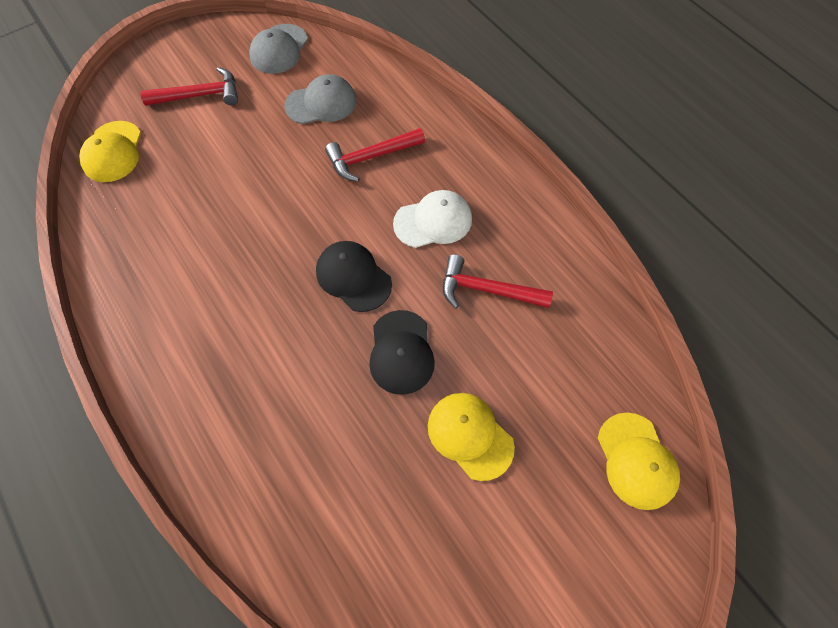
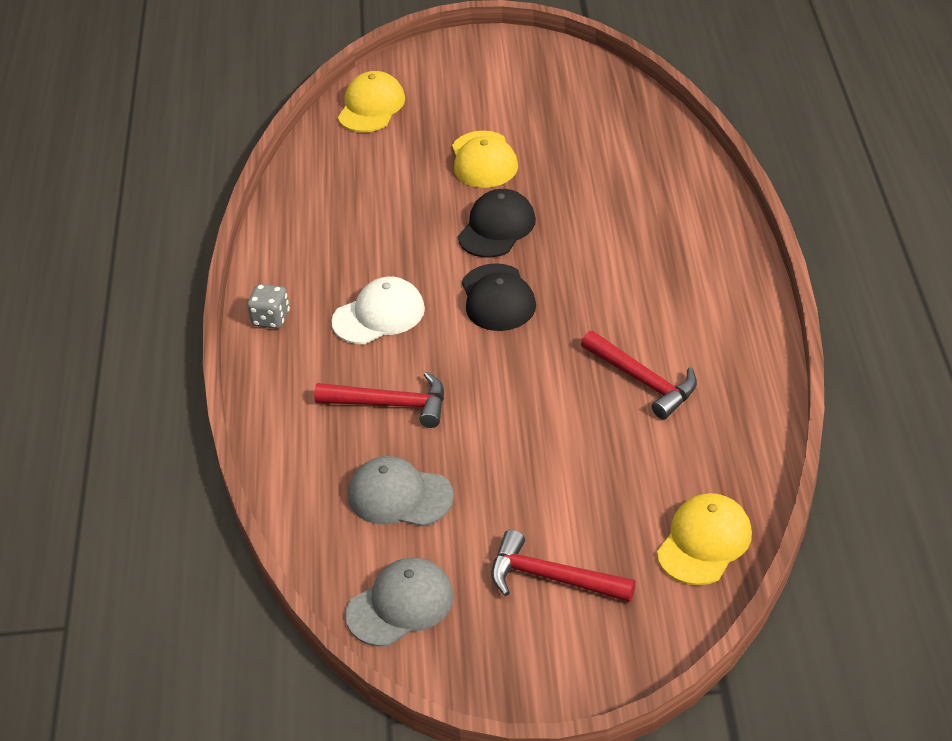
camera: 145 degrees left, 20 degrees down
(433, 221) = (379, 315): white cap -> white cap turned 135 degrees clockwise
(487, 290) = (380, 242): red hammer -> red hammer (643, 381)
(508, 184) = (271, 319): none -> grey dice

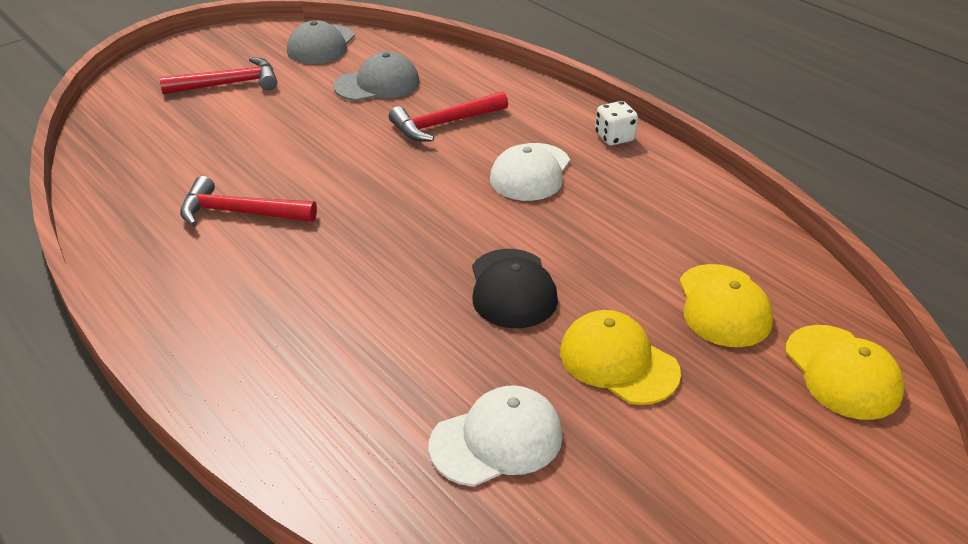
camera: 140 degrees right, 5 degrees down
(271, 319) = (614, 138): grey dice -> white dice
(497, 298) = (439, 225): black cap -> none
(593, 151) = (497, 440): none -> white cap
(704, 542) = (122, 134): yellow cap -> yellow cap (723, 306)

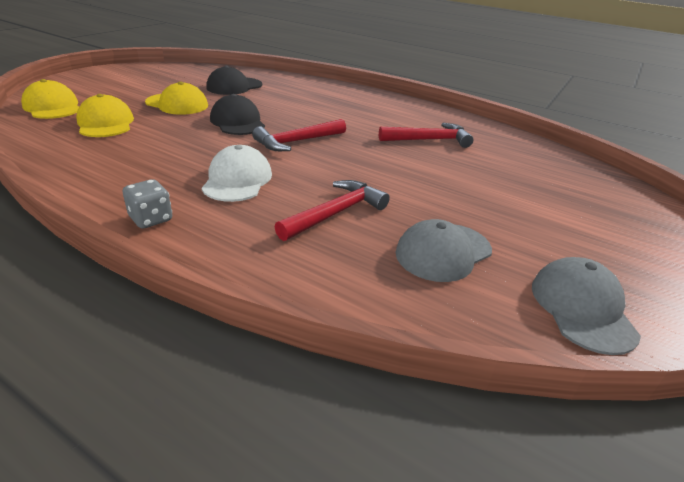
camera: 160 degrees right, 5 degrees down
(228, 84) = (588, 230): red hammer -> red hammer (297, 141)
(497, 440) = (234, 86): white cap -> black cap
(614, 138) = (151, 219): white dice -> grey dice

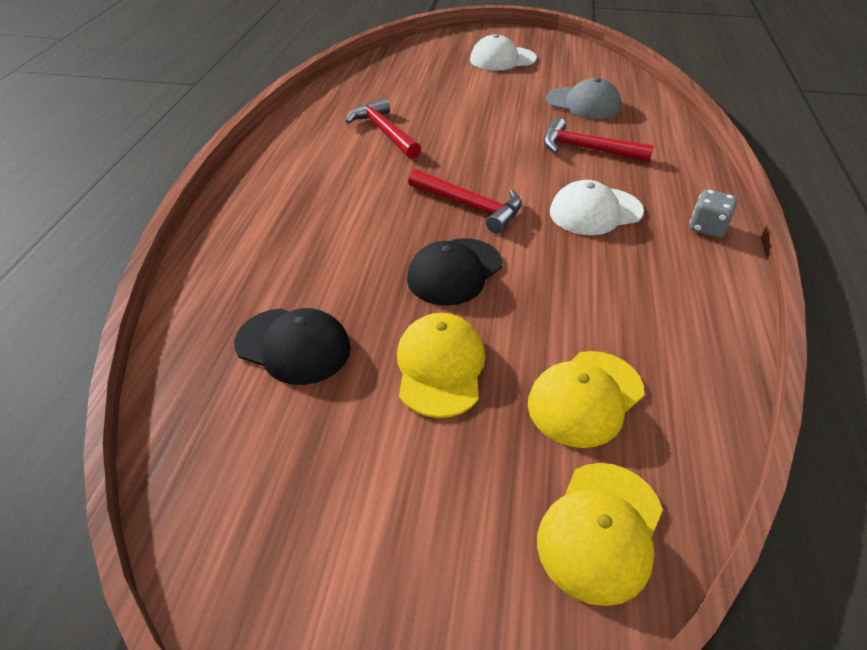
camera: 110 degrees left, 10 degrees up
(582, 308) = (586, 65): grey cap -> none
(601, 240) = (502, 59): none -> white cap

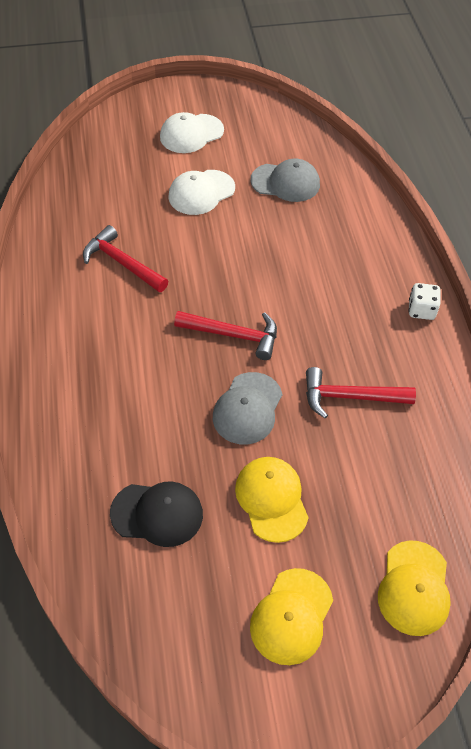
camera: 20 degrees left, 10 degrees up
(454, 272) = (247, 408): black cap -> grey cap
(585, 398) = (377, 494): yellow cap -> yellow cap (291, 616)
(587, 149) = (306, 242): red hammer -> red hammer (350, 397)
(595, 212) = (334, 315): white cap -> white cap (201, 192)
(707, 228) = (421, 310): grey dice -> white dice

